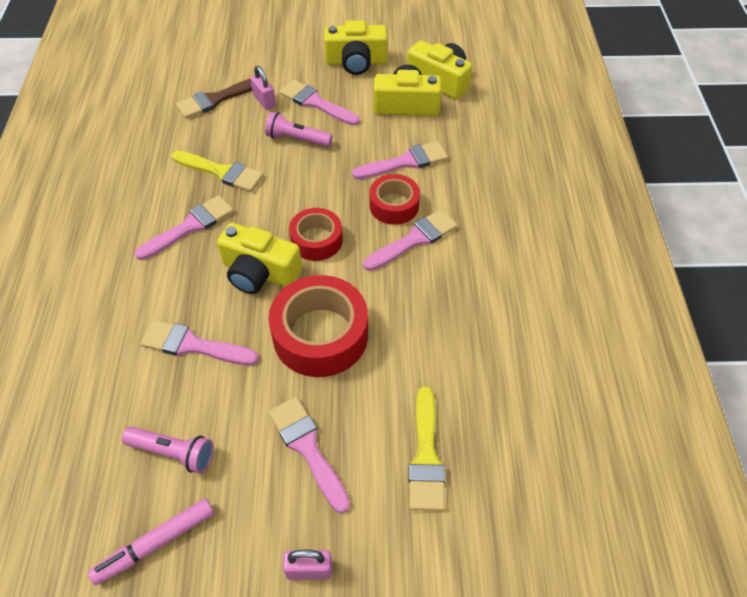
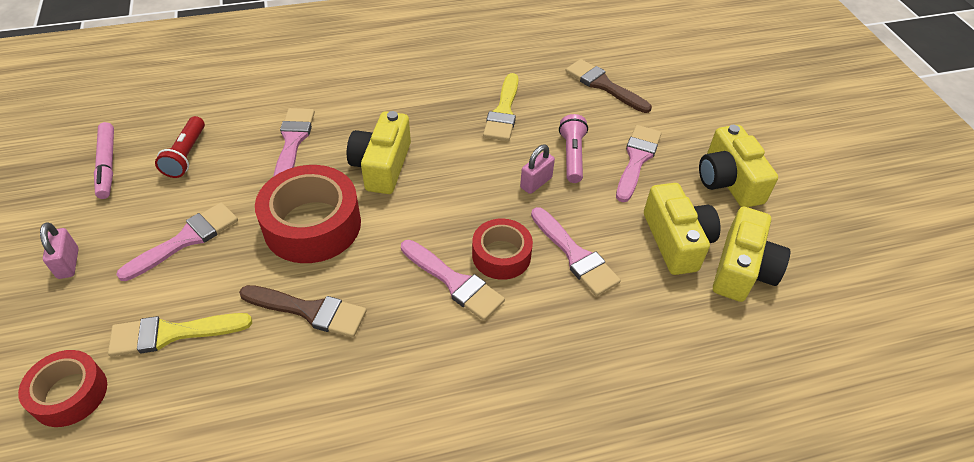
camera: 75 degrees right, 5 degrees down
(155, 543) = (107, 165): pink marker -> pink marker turned 150 degrees counterclockwise
(173, 453) = (186, 155): pink flashlight -> red flashlight
(190, 226) = (427, 108): pink brush -> none
(264, 101) = (619, 120): pink padlock -> pink padlock (536, 183)
(316, 240) = (432, 199): red tape -> red tape (70, 394)
(422, 343) = (310, 311): none -> brown brush

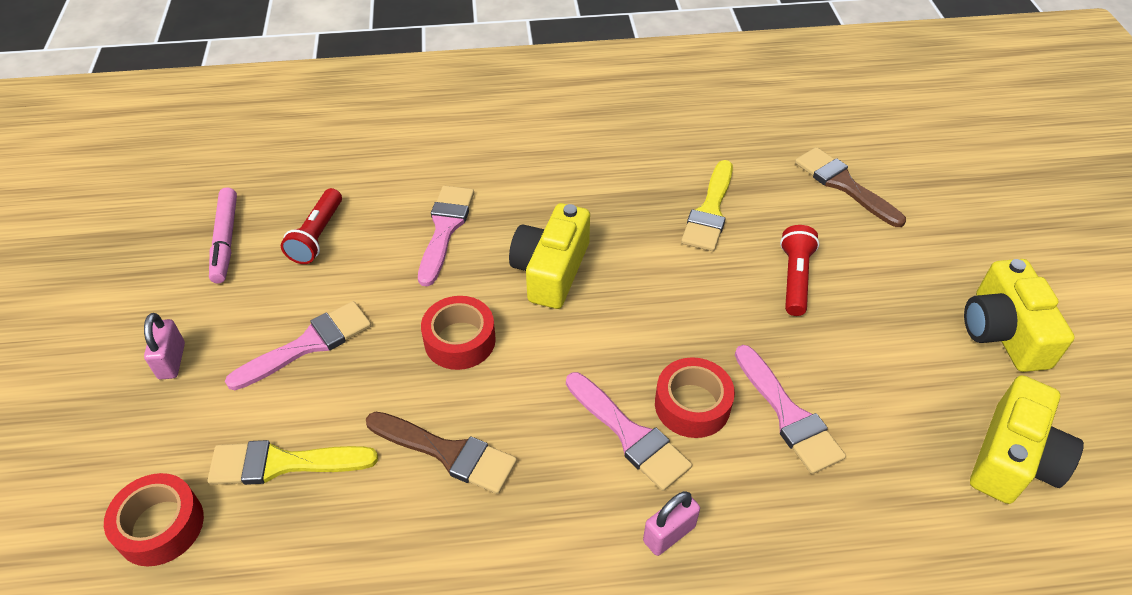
camera: 10 degrees right, 0 degrees up
(312, 225) = (460, 340): red tape -> red tape, size x0.60
(536, 183) = (744, 311): pink padlock -> pink padlock (669, 534)
(572, 156) = (795, 278): pink flashlight -> red flashlight
(637, 159) = (880, 291): pink brush -> none
(676, 241) = (925, 409): yellow camera -> none

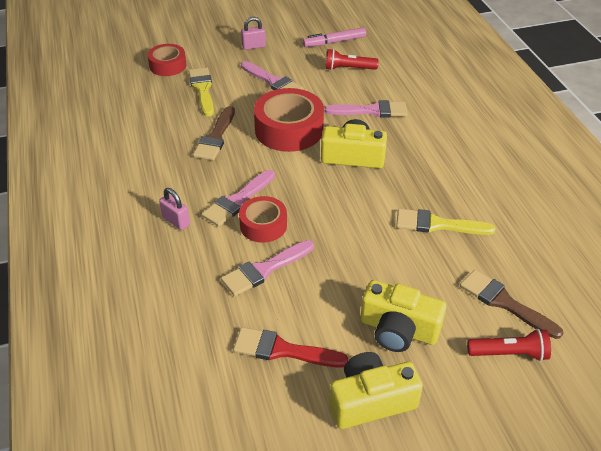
camera: 80 degrees right, 5 degrees down
(460, 340) = (289, 129): red tape -> red tape, size x1.67
(795, 278) = (386, 272): red flashlight -> red flashlight (509, 353)
(843, 185) = (504, 302): brown brush -> brown brush turned 90 degrees counterclockwise
(937, 411) = (283, 350): none -> red brush
(1013, 458) = (249, 392): yellow camera -> yellow camera (398, 329)

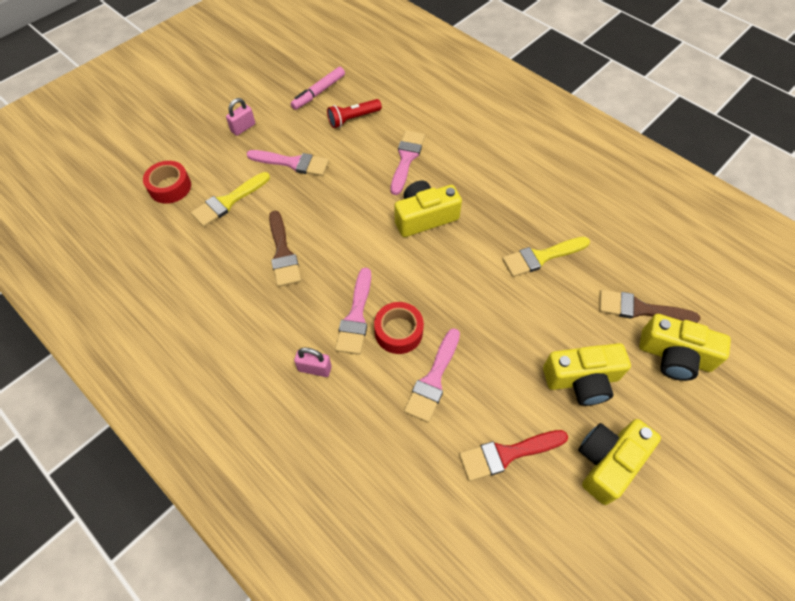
camera: 30 degrees left, 15 degrees up
(202, 89) = (228, 201): yellow brush -> yellow brush turned 90 degrees counterclockwise
(289, 129) = (347, 213): red tape -> none
(371, 111) = (406, 159): pink brush -> pink brush turned 45 degrees counterclockwise
(509, 353) = (674, 356): red flashlight -> yellow camera

